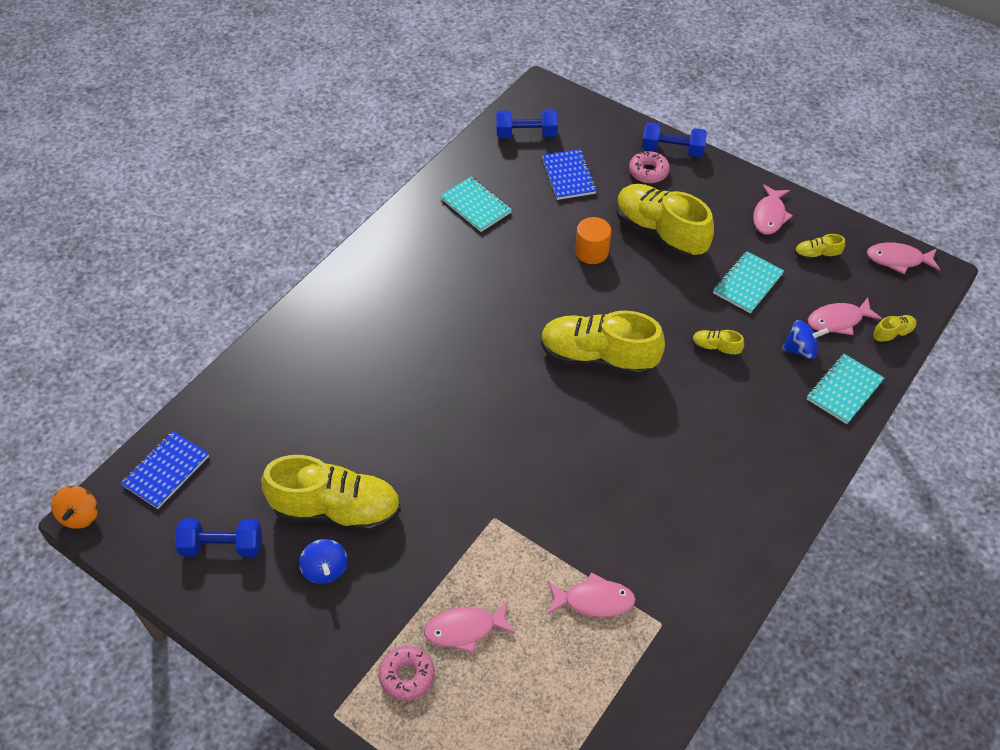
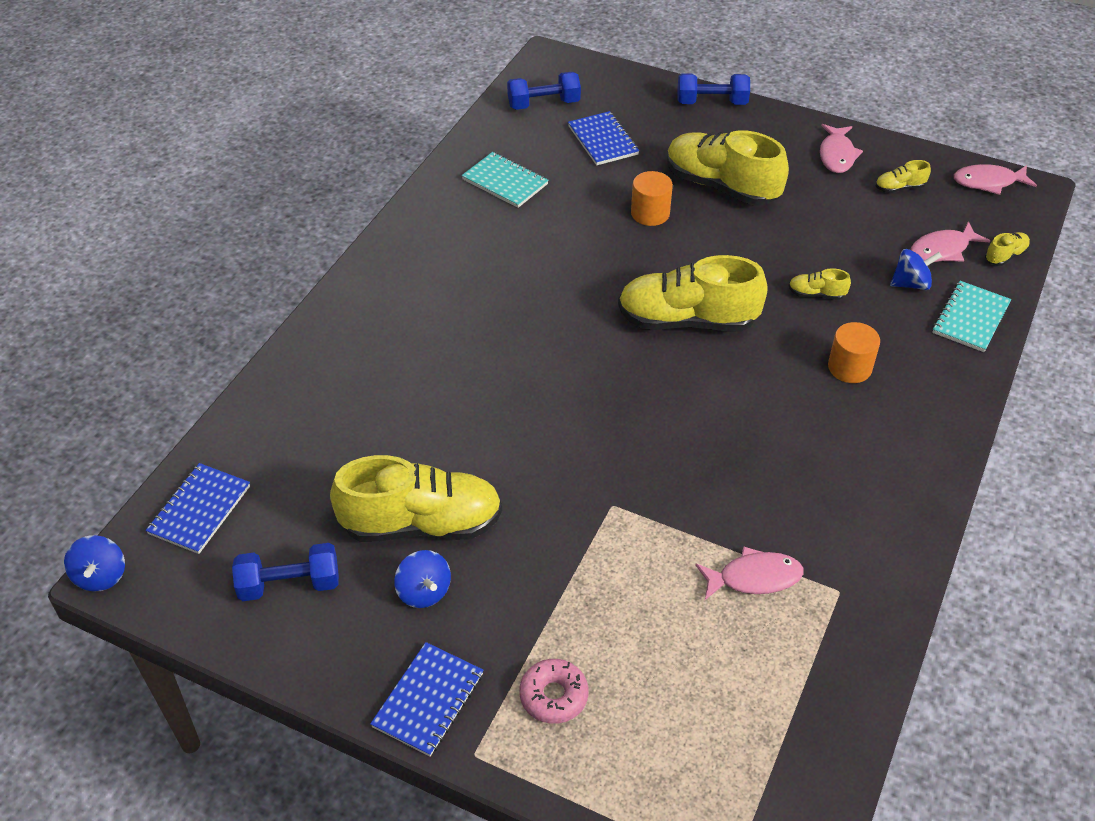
camera: 10 degrees left, 5 degrees down
(80, 516) = (101, 576): orange spinning top -> blue spinning top
(308, 663) = (428, 700): none -> blue notebook
(465, 629) = (610, 633): pink fish -> none
(648, 172) = (691, 127): pink donut -> none
(725, 421) = (849, 367): none -> orange cylinder
(748, 283) = (833, 225): turquoise notebook -> none

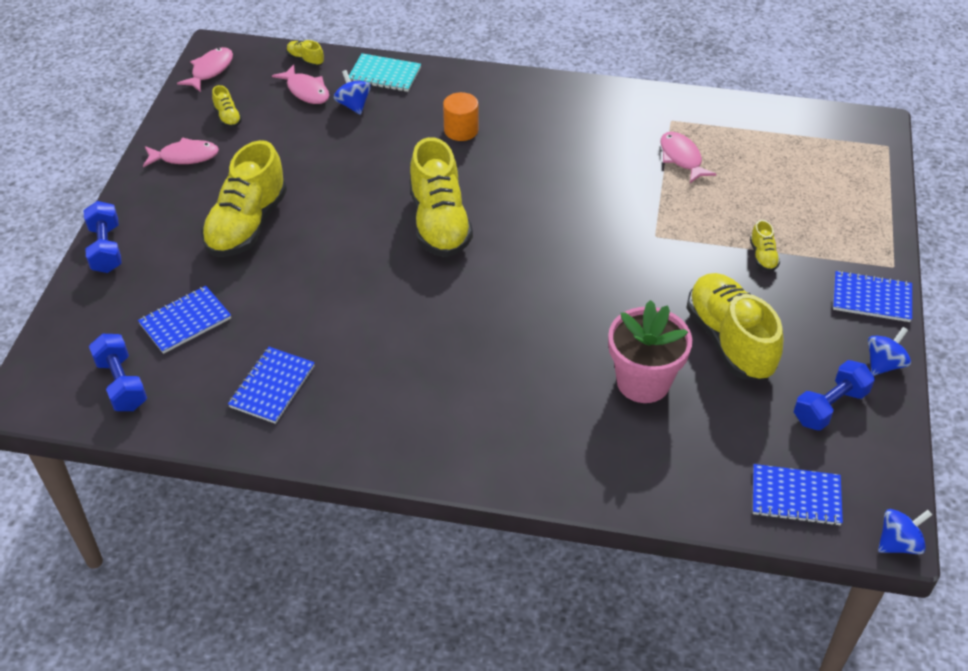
camera: 105 degrees left, 0 degrees up
(289, 584) = (830, 407): blue dumbbell -> blue dumbbell turned 75 degrees clockwise
(398, 431) = (643, 382): none -> pink flower pot
(424, 591) = (789, 323): blue spinning top -> blue spinning top (884, 364)
(505, 182) = (272, 387): turquoise notebook -> blue notebook
(553, 696) = (828, 237): pink donut -> none
(650, 213) = (299, 267): orange cylinder -> none
(816, 294) = (382, 153): yellow shoe -> yellow shoe (763, 256)
(988, 182) = (210, 70): pink fish -> pink fish turned 135 degrees counterclockwise

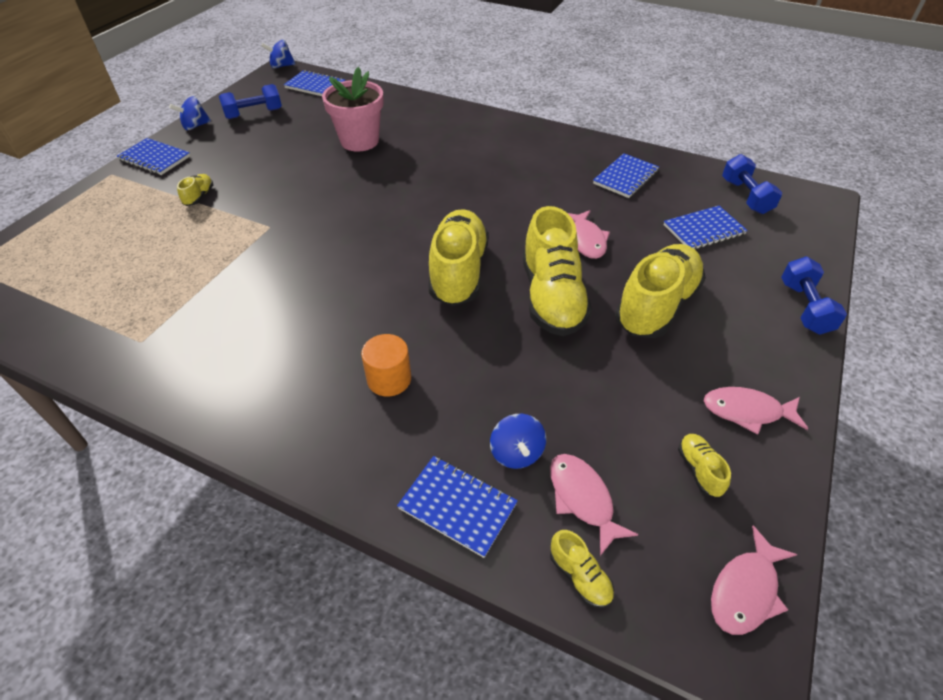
camera: 165 degrees left, 0 degrees up
(384, 75) = (457, 506): turquoise notebook -> blue notebook
(681, 158) = (176, 293): pink fish -> pink fish (586, 240)
(729, 340) = (281, 152): yellow shoe -> yellow shoe (552, 297)

